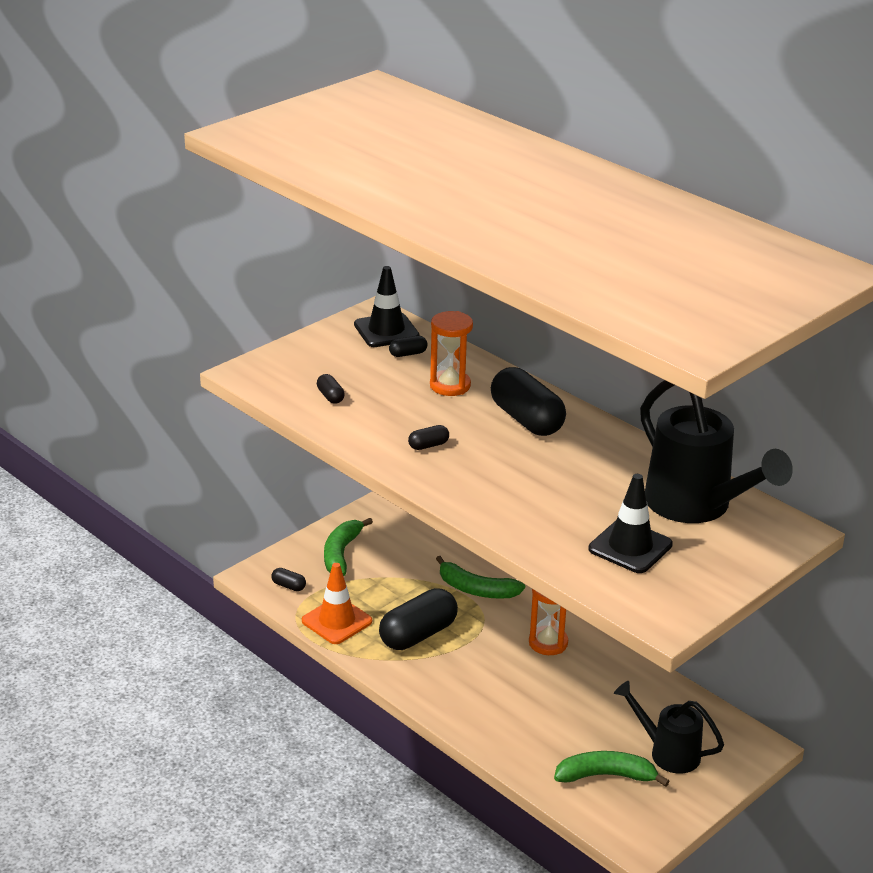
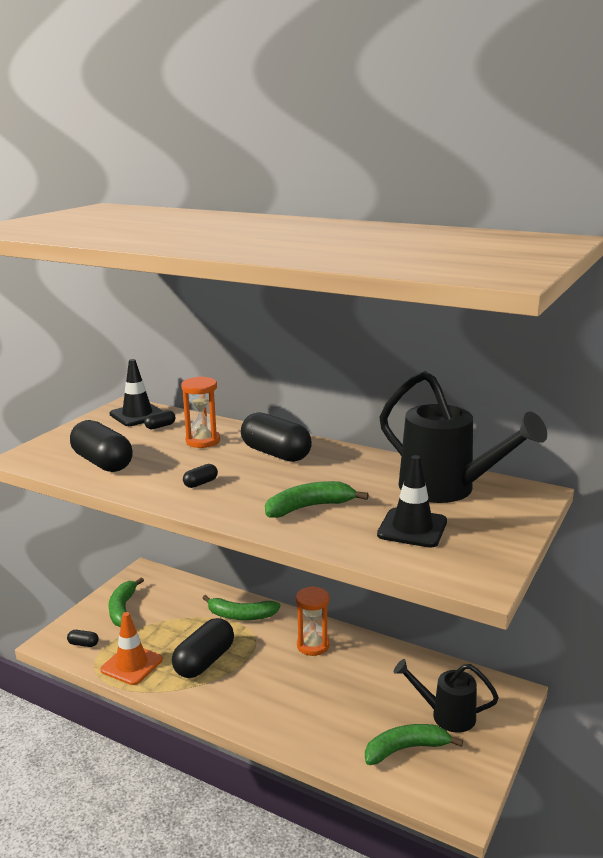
camera: 15 degrees left, 10 degrees down
(330, 396) = (102, 463): black capsule -> black capsule, size x2.31
(533, 499) = (309, 507): none -> green banana

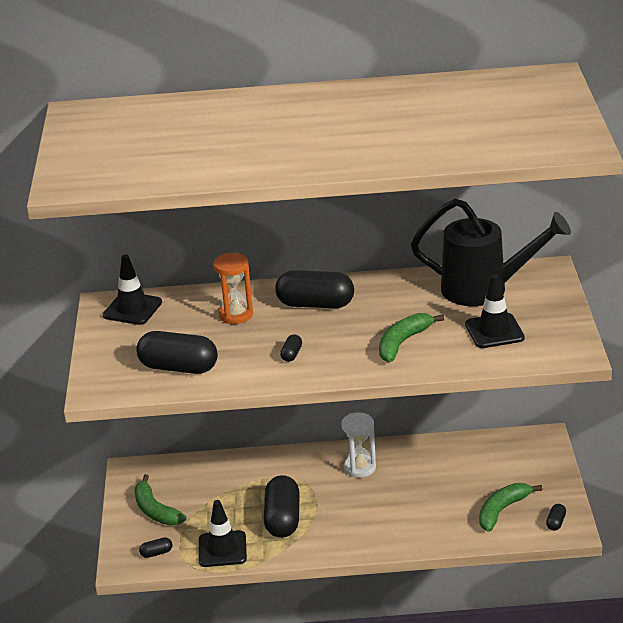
camera: 30 degrees left, 10 degrees up
(131, 665) = (222, 549): orange traffic cone -> black traffic cone
(160, 426) = (174, 313): black capsule -> black capsule (555, 523)
(241, 615) = (271, 470): green banana -> none
(313, 645) = (360, 468): orange hourglass -> white hourglass
(447, 715) = (511, 475): black watering can -> none

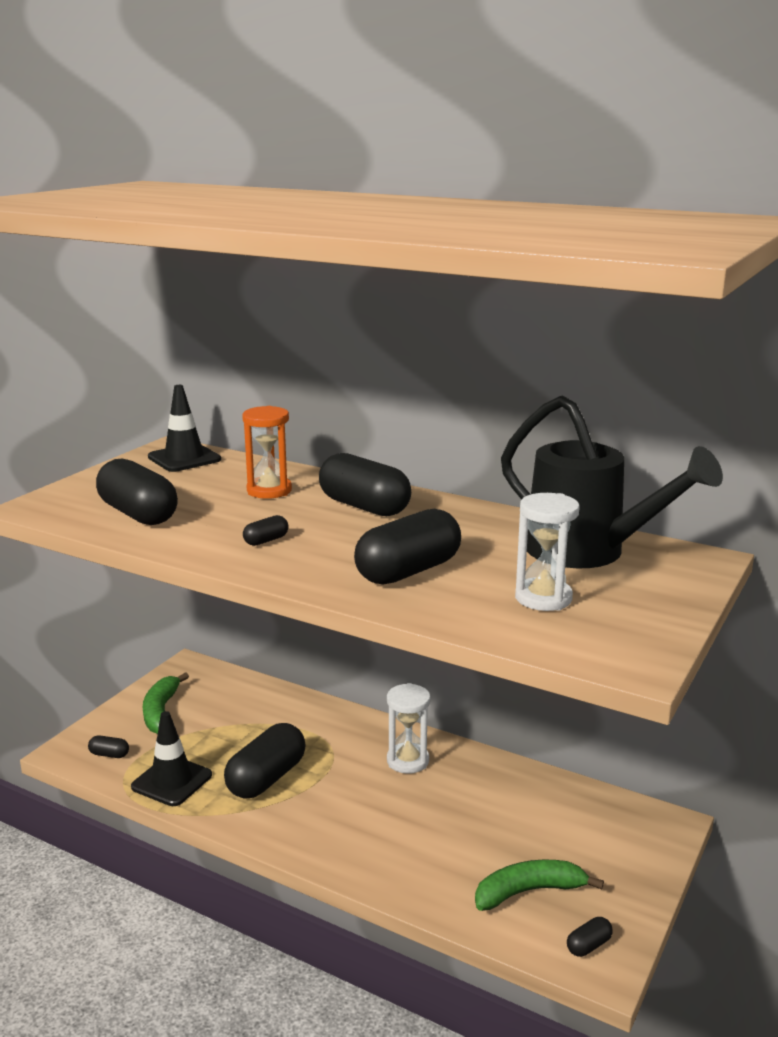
camera: 30 degrees right, 10 degrees down
(403, 342) = (408, 571): green banana -> black capsule
(494, 331) = (543, 598): black traffic cone -> white hourglass

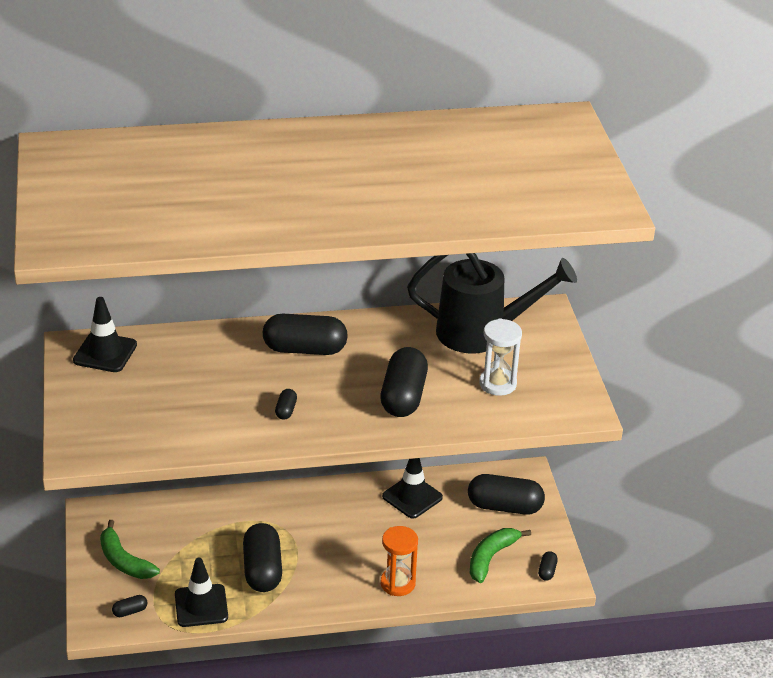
camera: 40 degrees left, 15 degrees up
(138, 514) = (164, 426): black capsule -> black capsule (504, 507)
(269, 490) = (220, 361): orange hourglass -> orange hourglass (398, 583)
(407, 761) = (339, 509): white hourglass -> none
(500, 785) = (412, 497): none -> black traffic cone

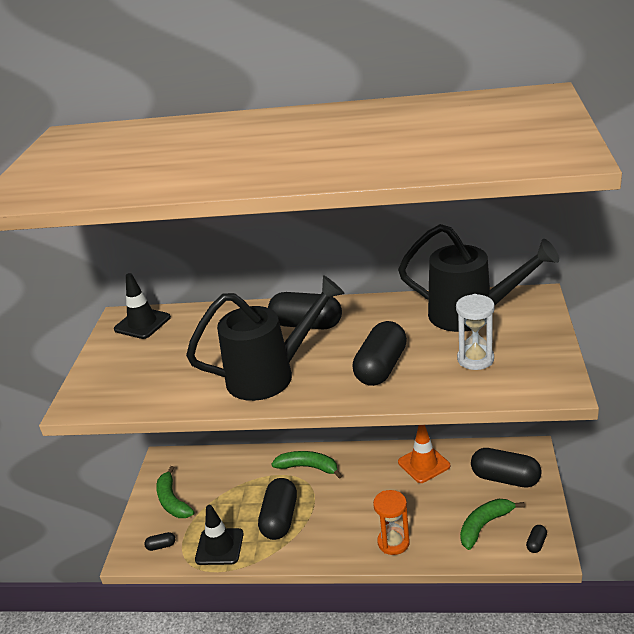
camera: 20 degrees right, 5 degrees down
(278, 510) = (308, 467): none -> green banana
(286, 410) = (270, 375): black capsule -> black watering can
(412, 497) = (424, 464): black traffic cone -> orange traffic cone

